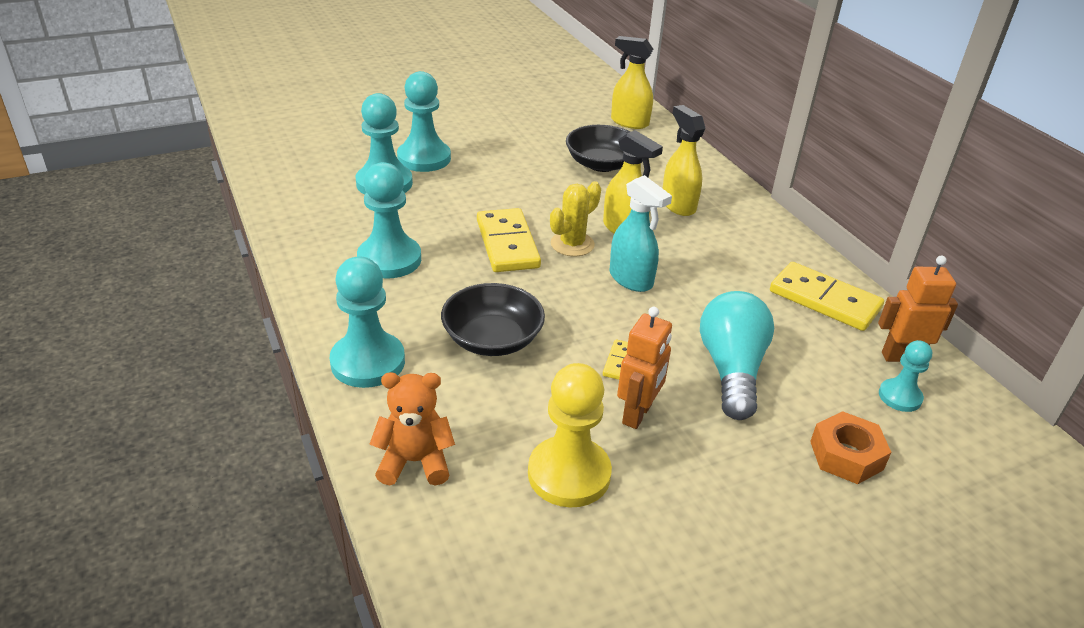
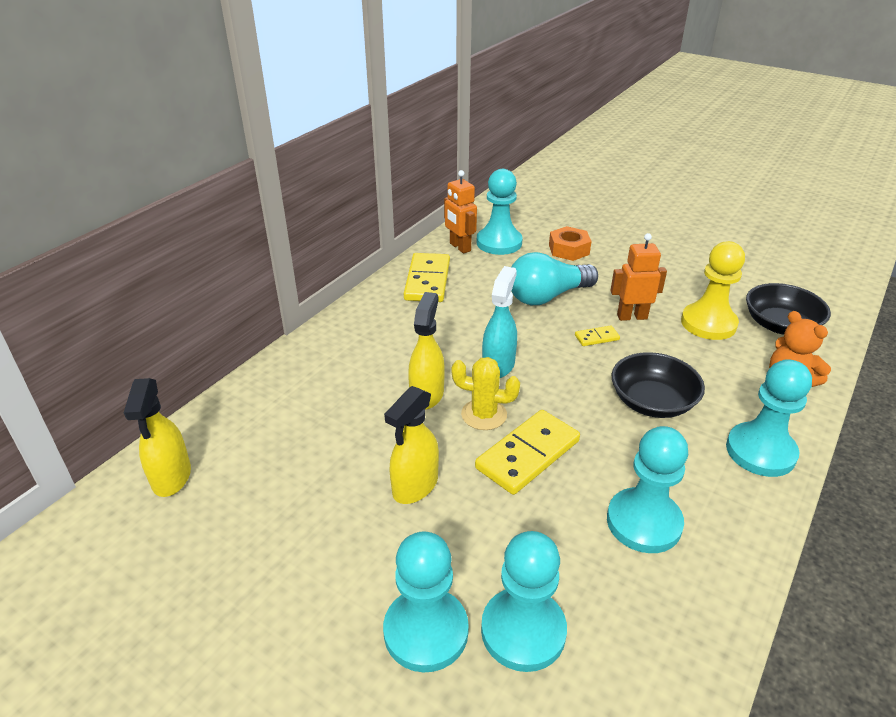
camera: 120 degrees left, 0 degrees up
(601, 164) = (307, 457): black bowl -> black bowl (780, 325)
(678, 205) = (352, 378): yellow spray bottle -> yellow spray bottle (415, 486)
(900, 397) = (499, 243): turquoise pawn -> turquoise pawn, size x1.77

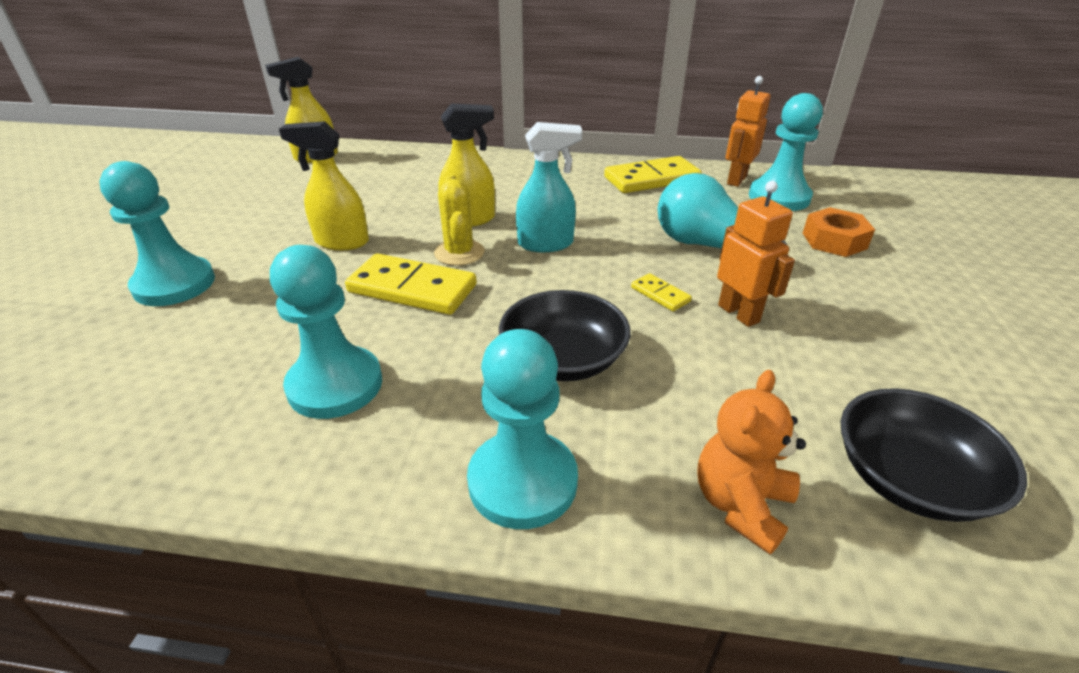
camera: 65 degrees right, 0 degrees up
(523, 631) = (174, 332): turquoise pawn -> none
(708, 323) = (807, 387): yellow pawn -> none

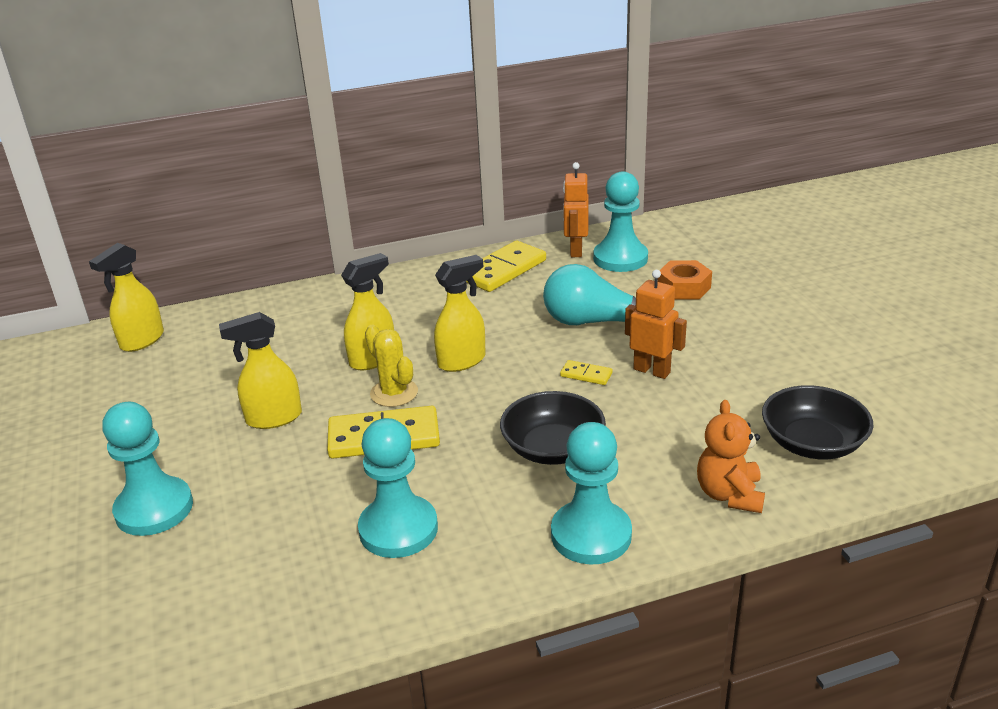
camera: 25 degrees left, 5 degrees down
(546, 244) = (462, 361): turquoise spray bottle -> yellow spray bottle

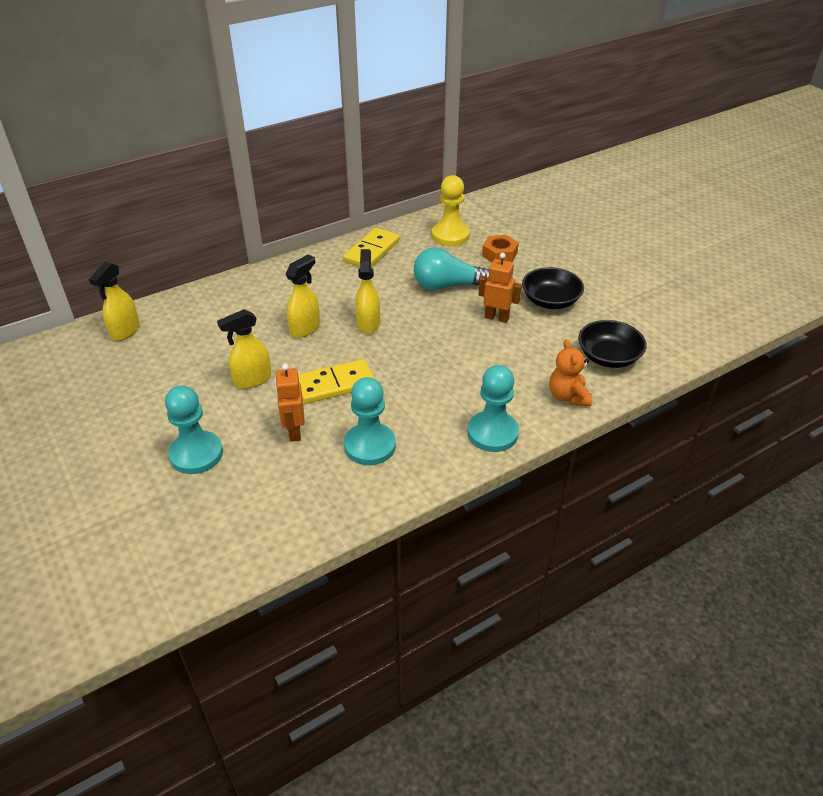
camera: 15 degrees left, 10 degrees up
(394, 393) = (330, 352): yellow cactus -> none
(462, 361) = (368, 323): yellow spray bottle -> yellow spray bottle turned 45 degrees counterclockwise
(553, 448) = (450, 379): black bowl -> black bowl (550, 301)
(575, 250) = (417, 231): orange robot -> orange robot (294, 431)
(586, 375) = (455, 325): yellow domino -> none
(620, 258) = (450, 235): turquoise pawn -> yellow pawn

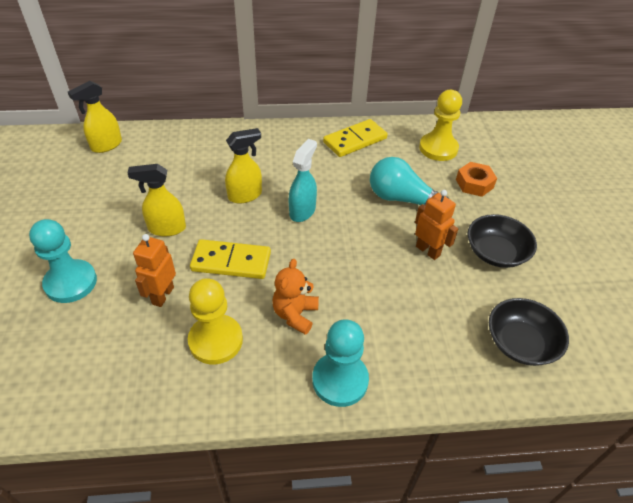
camera: 25 degrees right, 5 degrees up
(368, 323) = (302, 211): yellow spray bottle -> turquoise spray bottle
(370, 446) = (215, 340): turquoise pawn -> yellow pawn
(568, 396) = (446, 372): orange teddy bear -> orange teddy bear (295, 314)

